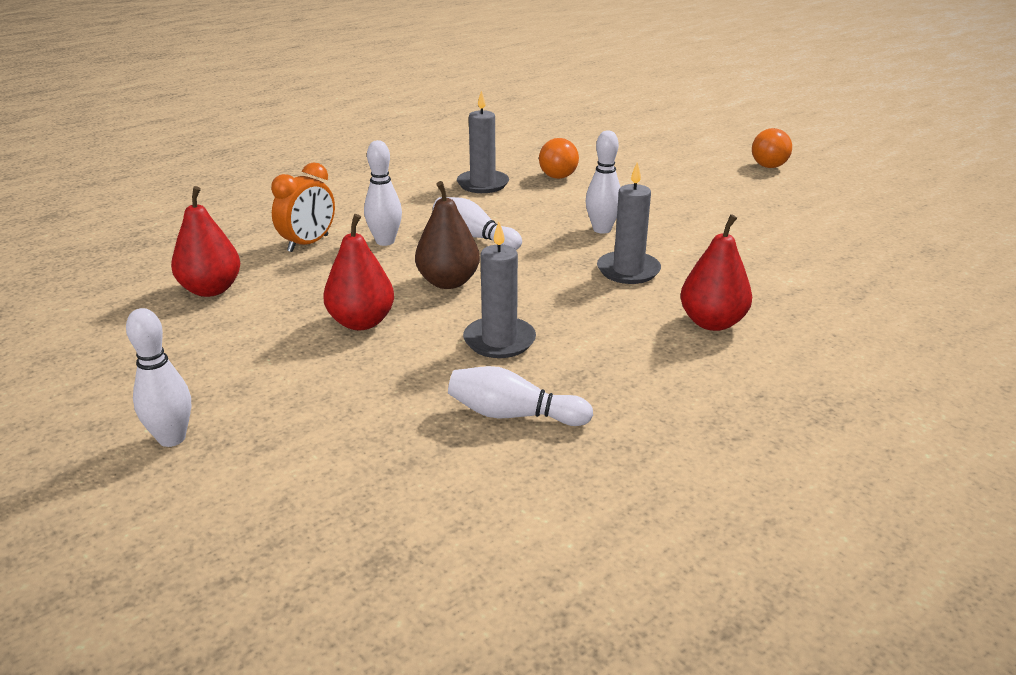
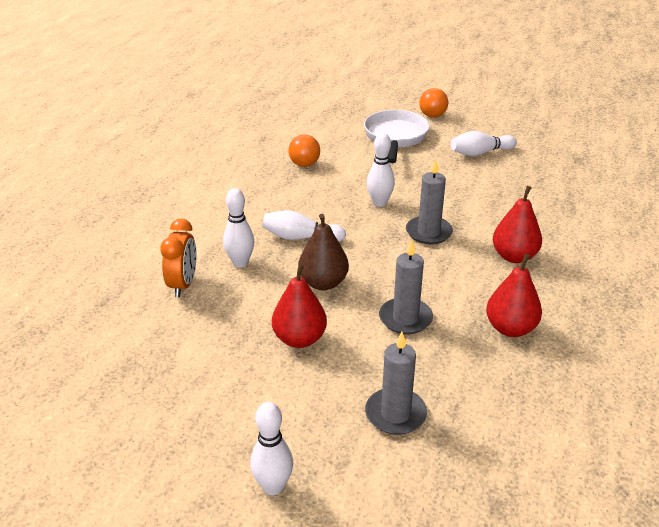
camera: 30 degrees left, 5 degrees up
(211, 289) = (153, 353): red pear -> red pear (510, 328)
(483, 184) = (257, 187): grey candle -> grey candle (395, 414)
(514, 415) = (470, 371): white bowling pin -> white bowling pin (480, 153)
(695, 176) = (395, 137): none -> white pan

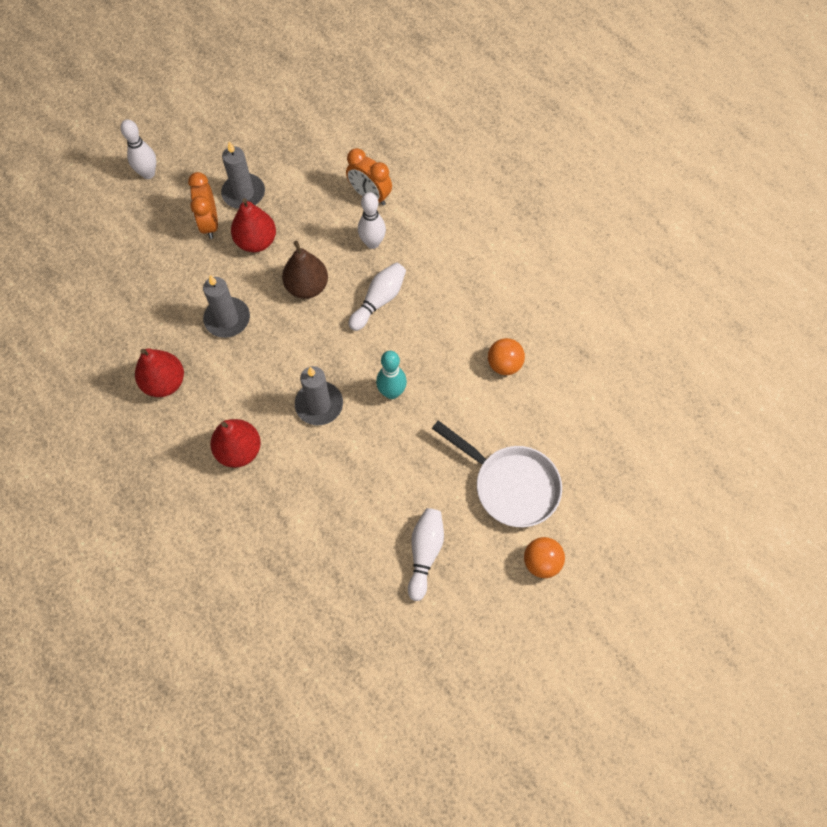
camera: 120 degrees right, 30 degrees up
(305, 386) = (210, 223): none -> orange clock
(379, 203) = (392, 392): white bowling pin -> turquoise bowling pin
(395, 414) = (148, 260): grey candle -> grey candle (243, 193)

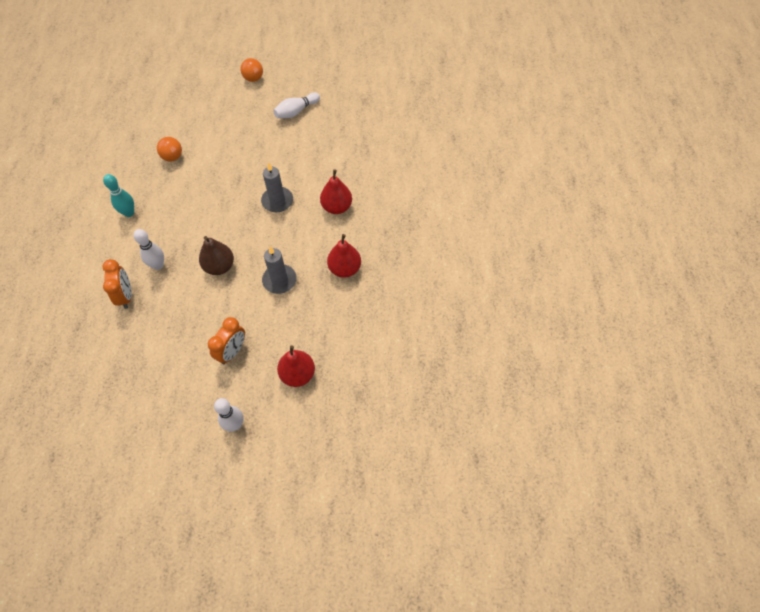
camera: 140 degrees left, 5 degrees down
(243, 193) = (192, 358): grey candle -> none
(256, 241) = (218, 317): red pear -> red pear (298, 374)
(379, 301) = (192, 230): white bowling pin -> none
(392, 392) = (237, 182): turquoise bowling pin -> turquoise bowling pin (129, 213)
(510, 485) = (232, 110): white pan -> none

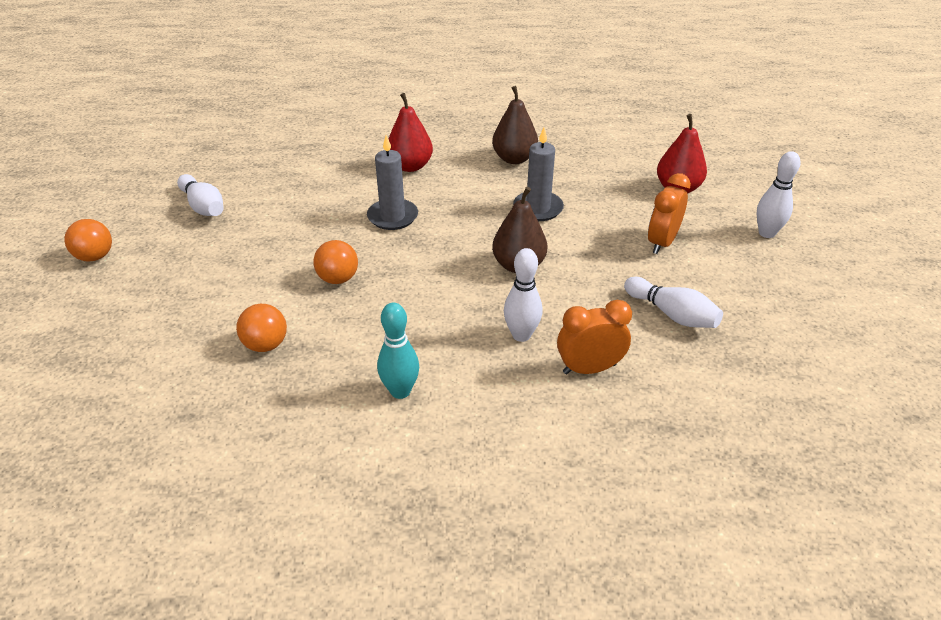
camera: 90 degrees left, 20 degrees down
(161, 345) = (672, 314): none -> white bowling pin
(220, 180) = (338, 279): none -> orange ball
(232, 351) = (662, 242): orange clock -> orange clock turned 90 degrees counterclockwise
(344, 269) = (514, 159): red pear -> brown pear

